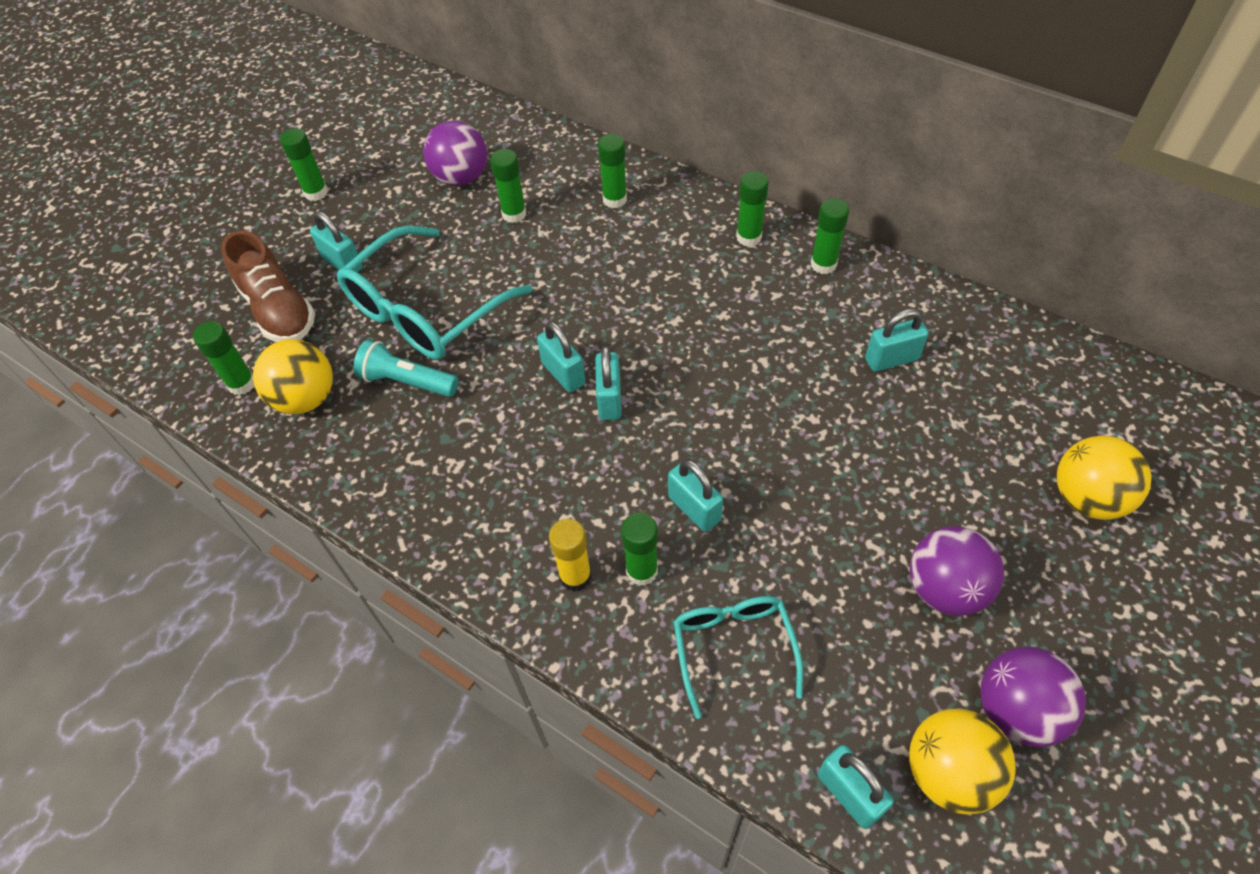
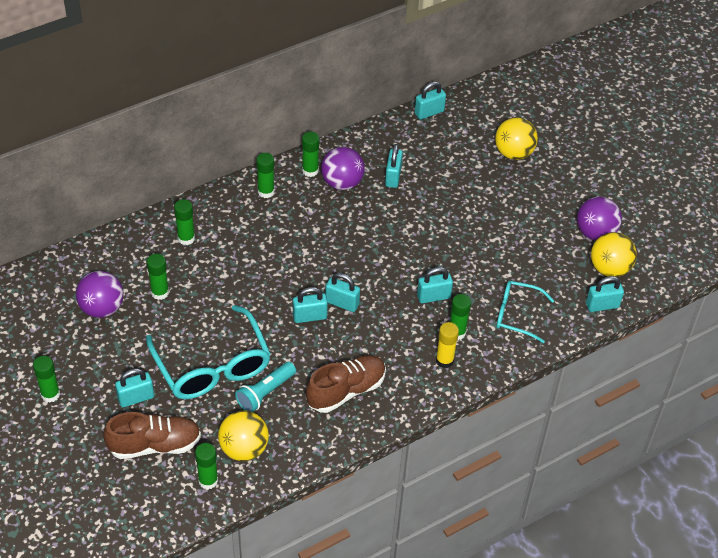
camera: 70 degrees left, 5 degrees down
(453, 471) = (346, 391): none -> brown shoe
(944, 588) = (529, 225): purple ball -> purple ball (342, 183)
(1062, 349) = (429, 112): none -> turquoise padlock

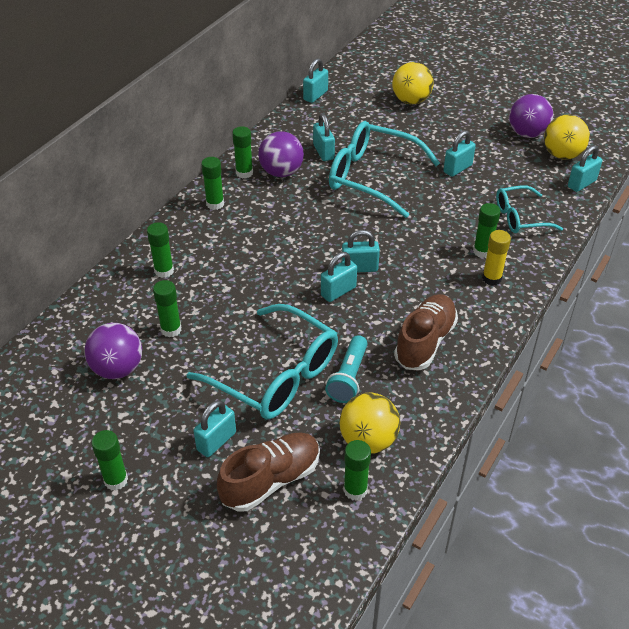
camera: 25 degrees left, 5 degrees down
(417, 220) = (372, 177): none -> turquoise glasses
(433, 296) = (437, 231): turquoise padlock -> turquoise padlock (457, 168)

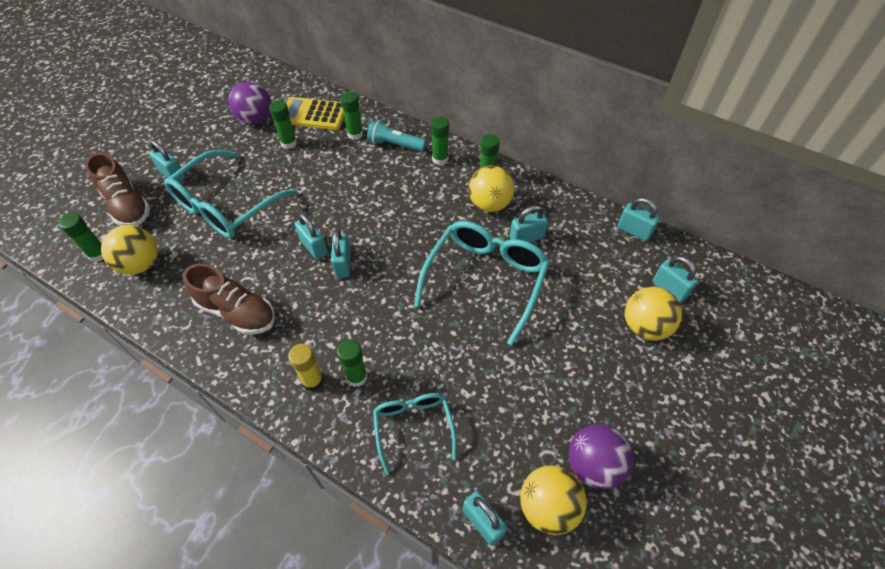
camera: 90 degrees right, 10 degrees up
(116, 480) = (158, 128): green glue stick -> none
(119, 311) = (314, 114): none -> yellow calculator
(281, 172) = (489, 204): purple ball -> yellow ball
(348, 377) = (210, 253): turquoise flashlight -> turquoise flashlight (394, 145)
(457, 168) = (506, 367): turquoise padlock -> turquoise padlock (669, 289)

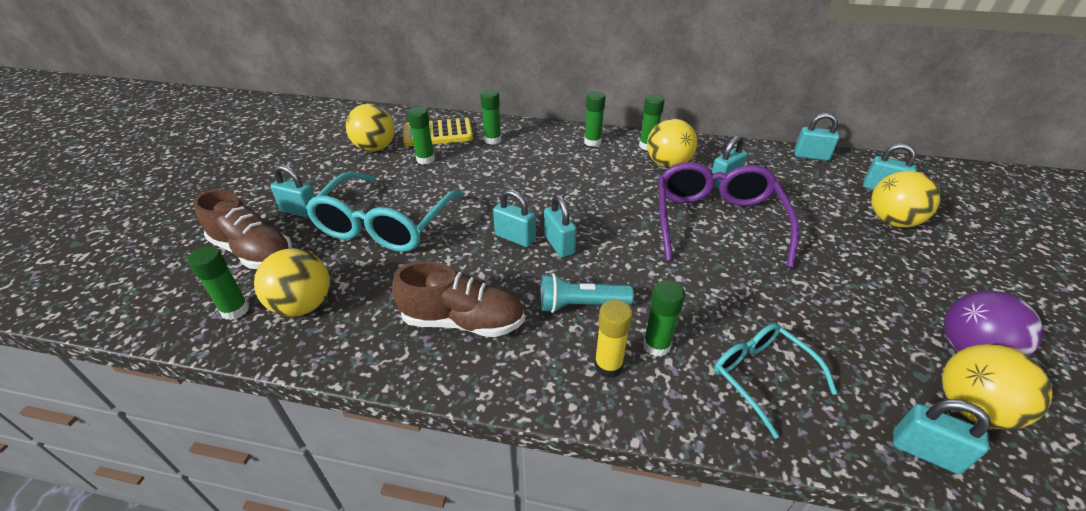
camera: 20 degrees left, 15 degrees down
(255, 119) = (375, 148): purple ball -> yellow ball
(394, 145) = (539, 140): turquoise flashlight -> turquoise flashlight (580, 305)
(486, 279) = (716, 221): turquoise glasses -> purple glasses

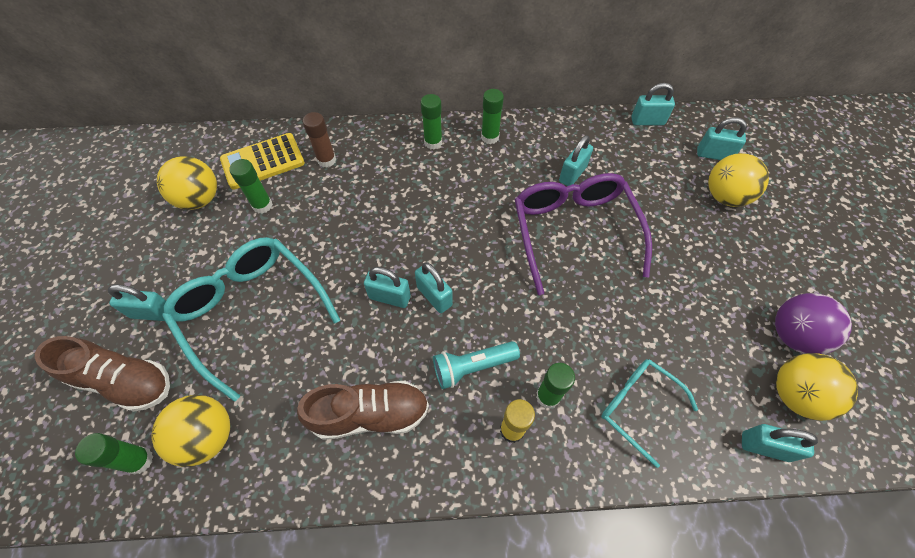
camera: 15 degrees left, 20 degrees up
(384, 225) = (251, 311): turquoise glasses -> turquoise glasses turned 135 degrees clockwise
(492, 140) = (327, 160): green glue stick -> brown glue stick
(667, 164) = (515, 161): yellow ball -> none

